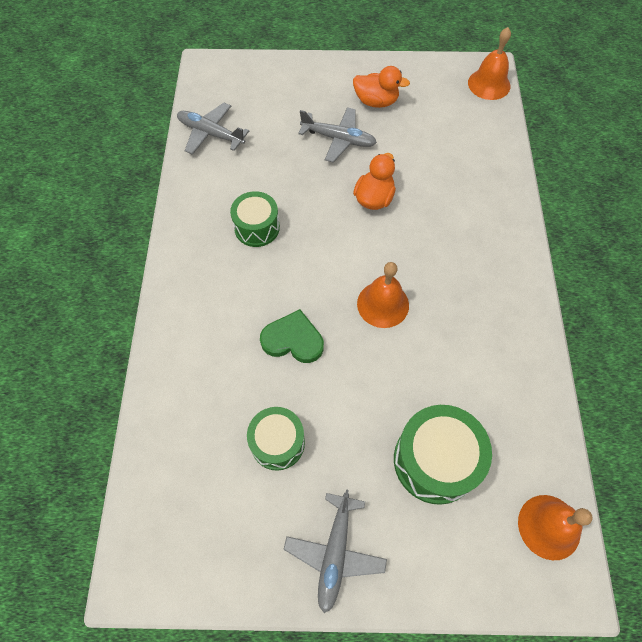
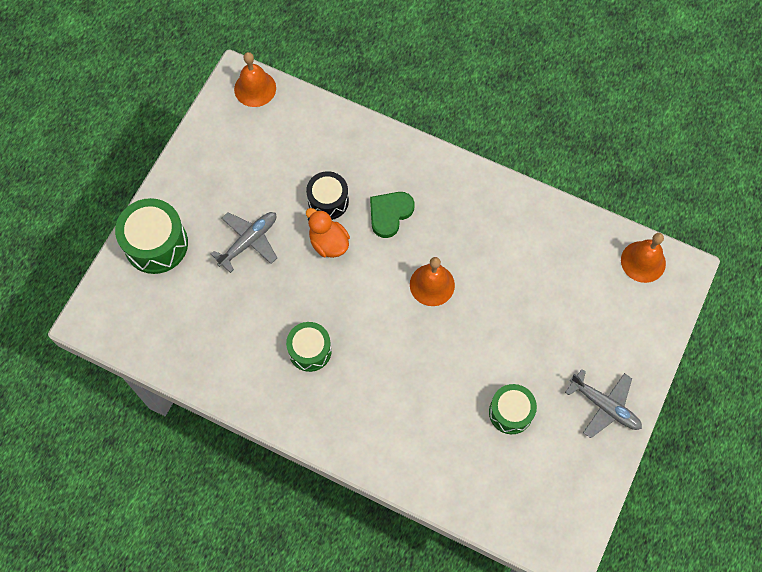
camera: 65 degrees left, 5 degrees up
(211, 134) = (181, 349): grey plane -> none
(293, 340) = (431, 366): green heart -> green heart (390, 214)
(376, 101) = (222, 190): orange duck -> none
(416, 181) = (328, 201): none -> black drum
(435, 461) = (570, 309): green drum -> green drum (156, 244)

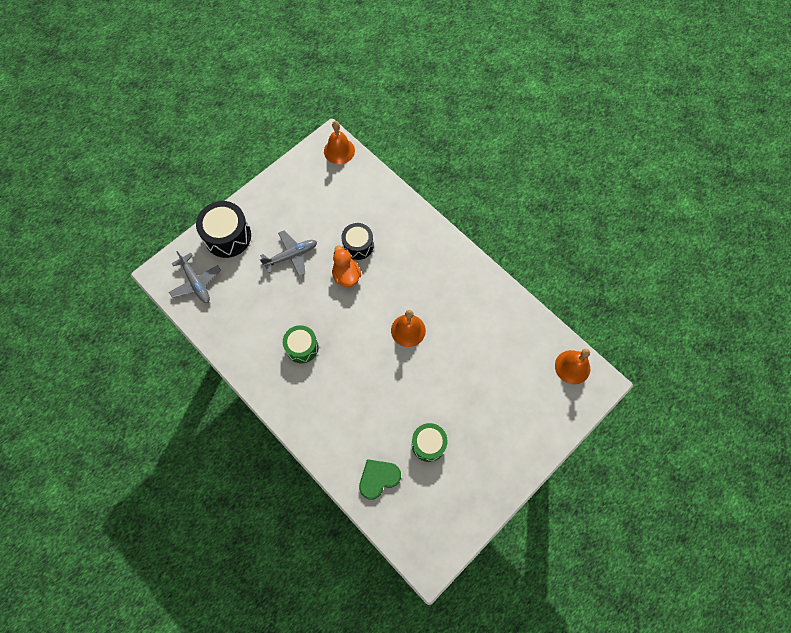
camera: 20 degrees right, 0 degrees up
(156, 244) = (227, 236): green drum -> black drum
(390, 214) = (398, 269): green heart -> green heart (378, 478)
(604, 406) = (501, 465): grey plane -> grey plane (196, 282)

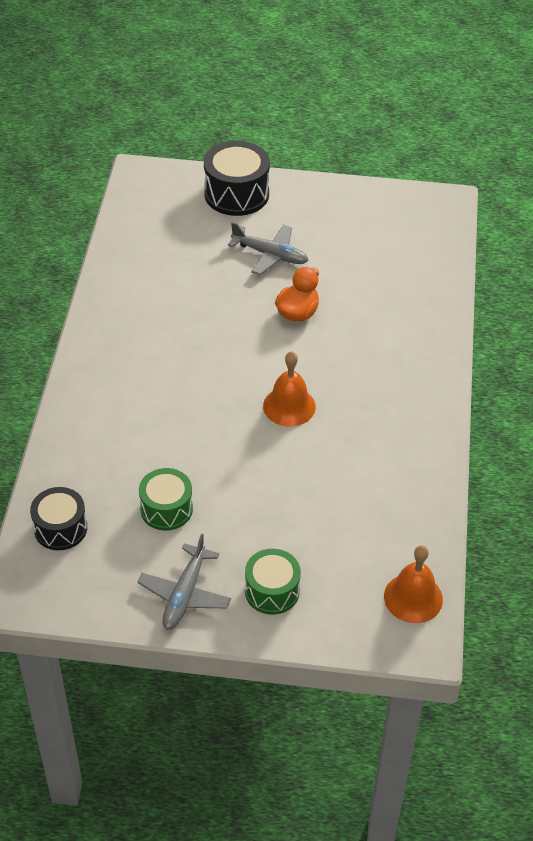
camera: 50 degrees right, 20 degrees down
(196, 282) = (158, 203): grey plane -> grey plane (185, 594)
(302, 347) = (172, 328): green drum -> green drum (272, 591)
(339, 151) = (443, 215): orange bell -> none
(358, 246) = (345, 301): black drum -> black drum (60, 528)
(378, 478) = (82, 487): green heart -> none

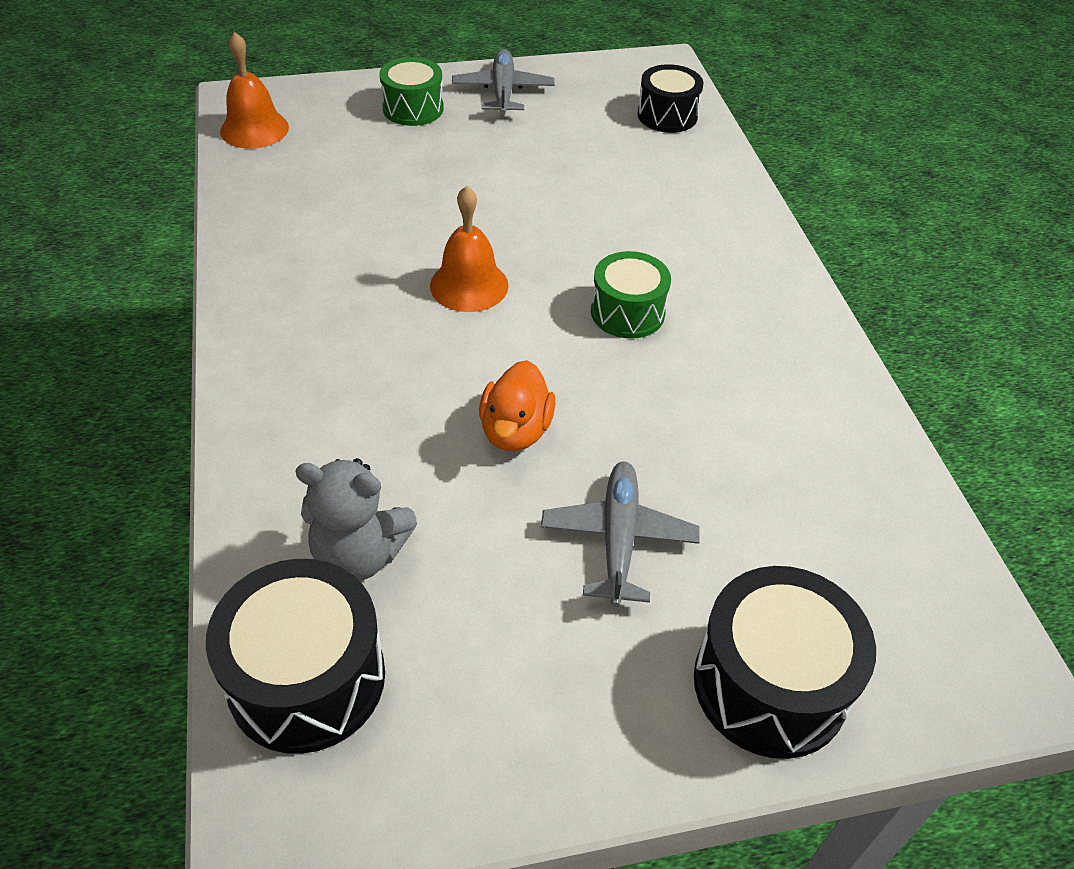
camera: 160 degrees right, 0 degrees up
(166, 509) = (565, 150): green drum -> green drum (627, 312)
(270, 255) = (618, 539): grey plane -> grey plane turned 90 degrees clockwise
(394, 276) = (359, 554): none -> grey teddy bear
(425, 238) = (307, 678): none -> black drum

